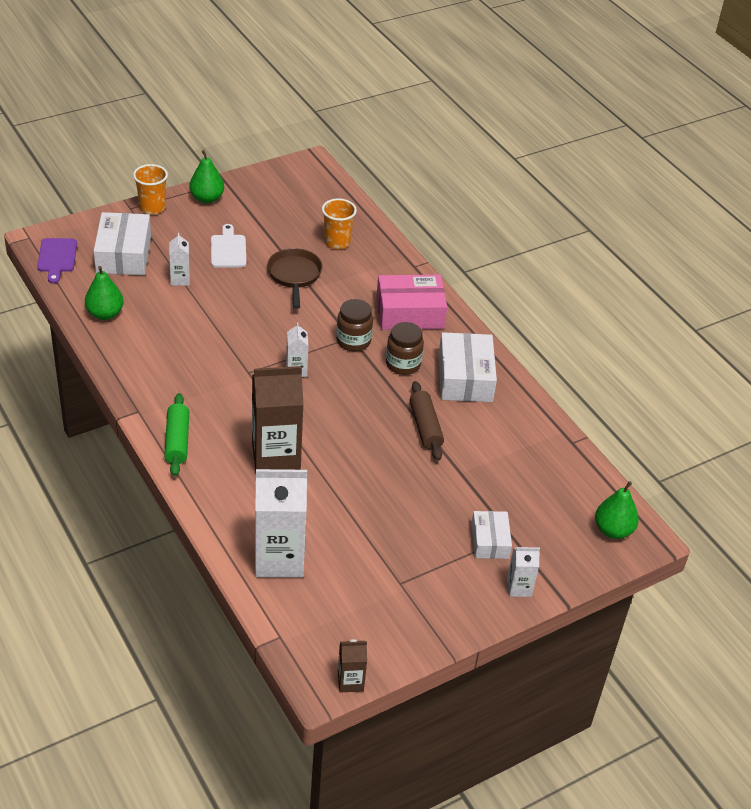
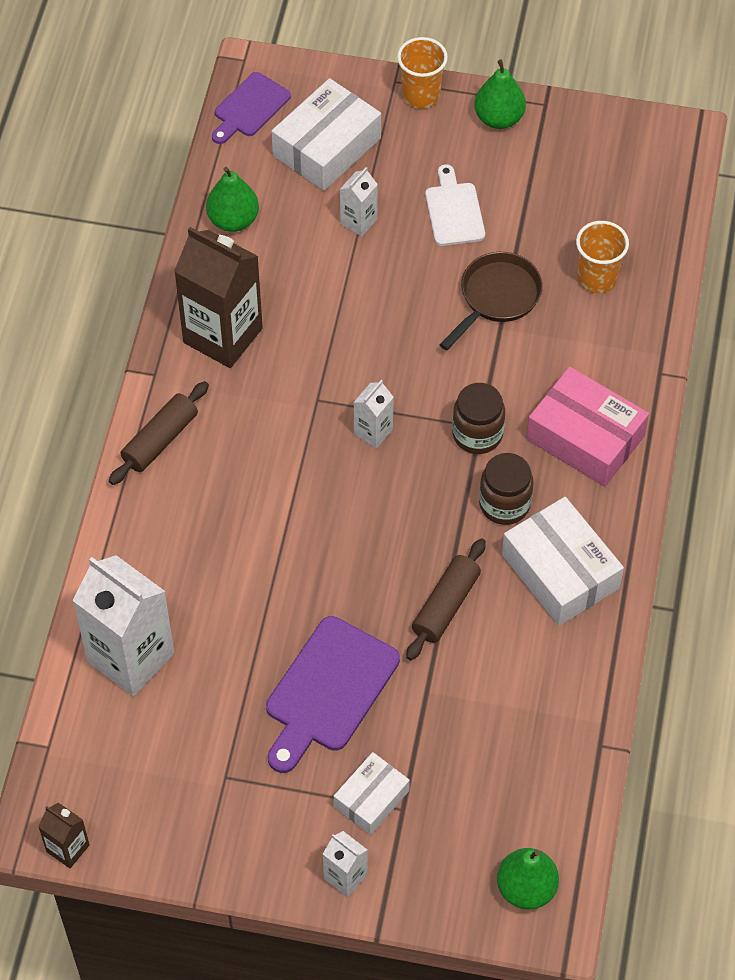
camera: 45 degrees right, 15 degrees up
(177, 441) = (160, 440): green rolling pin -> brown rolling pin
(228, 249) = (454, 211): white cutting board -> white cutting board turned 45 degrees counterclockwise
(276, 457) = (243, 531): brown carton -> brown carton (223, 335)
(409, 504) = (328, 690): none -> purple cutting board
(465, 378) = (560, 571): white box -> white box turned 75 degrees counterclockwise

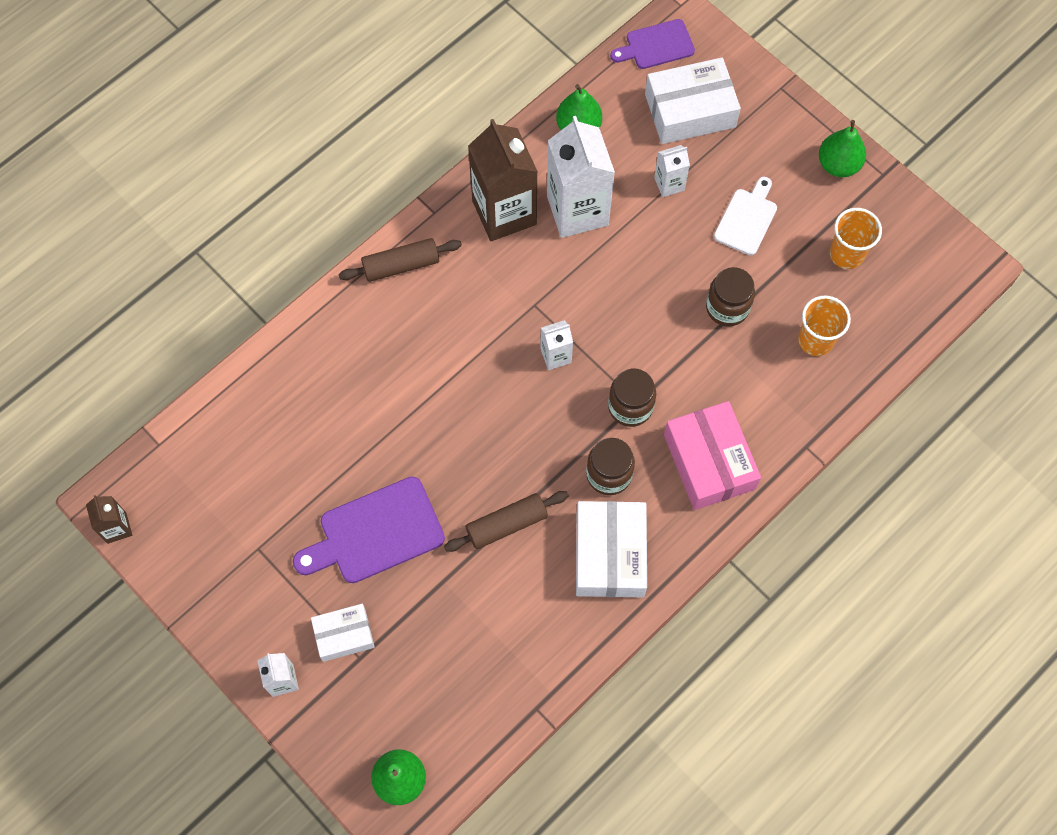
camera: 35 degrees right, 10 degrees up
(130, 657) = (260, 416): white carton -> white carton (577, 210)
(421, 95) = (792, 111): orange cup -> orange cup (846, 254)
(497, 297) = (727, 307): brown pan -> brown jar

